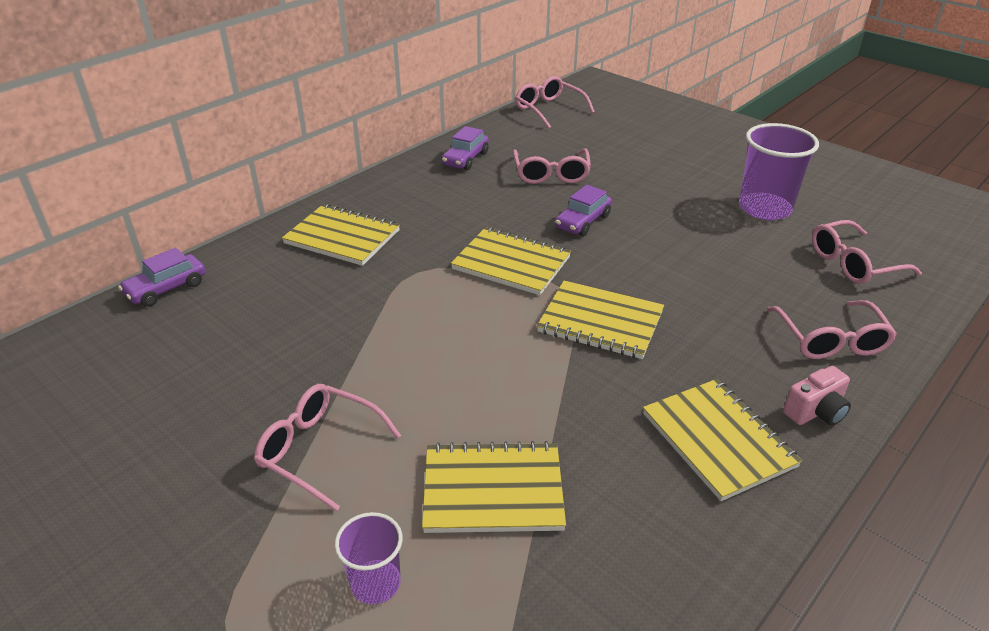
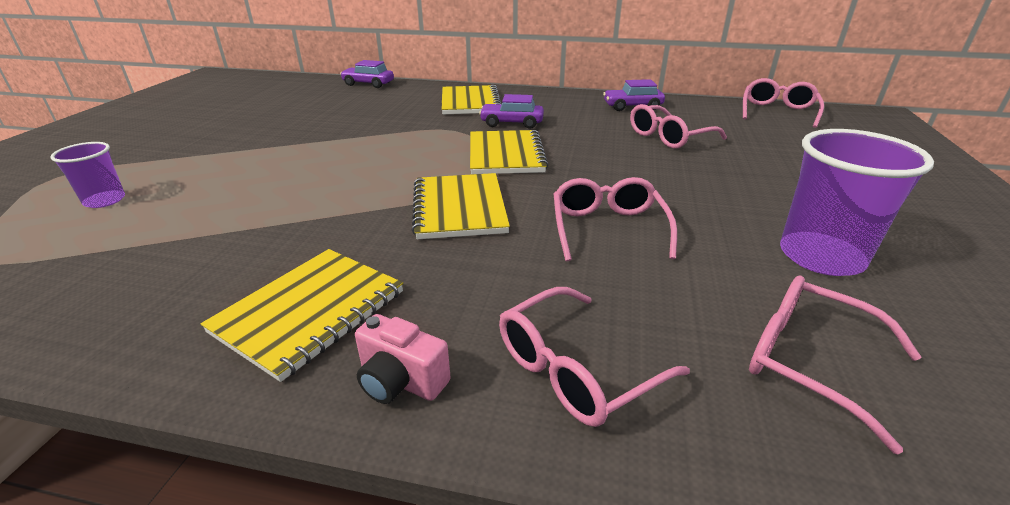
camera: 60 degrees right, 5 degrees down
(320, 450) = (234, 154): pink glasses -> pink glasses (608, 229)
(493, 490) = (205, 215): yellow notebook -> none
(582, 222) = (612, 166): purple car -> purple car (511, 123)

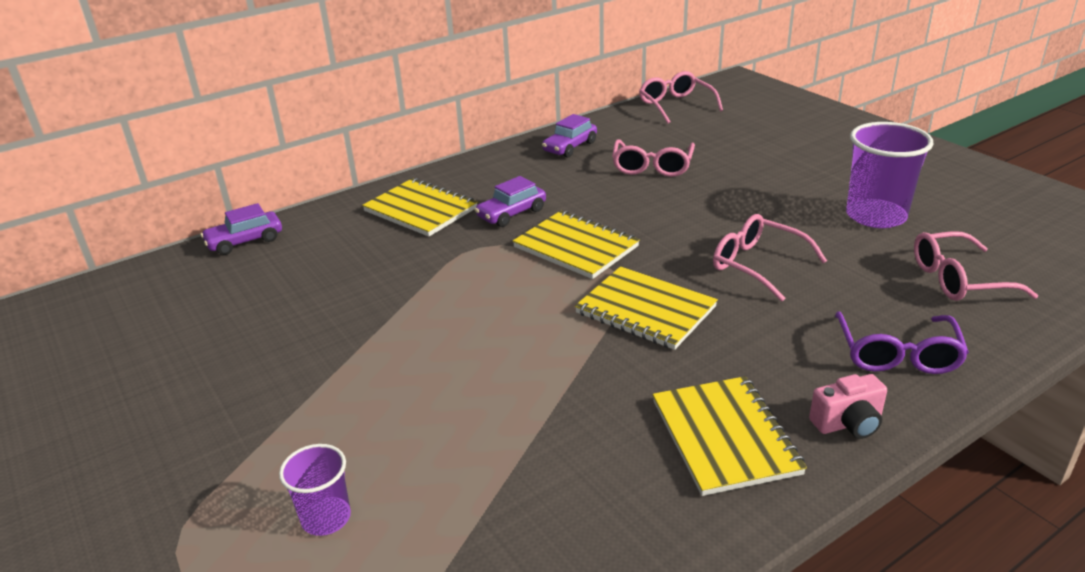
camera: 45 degrees left, 0 degrees up
(577, 369) = (897, 353): pink glasses -> purple glasses

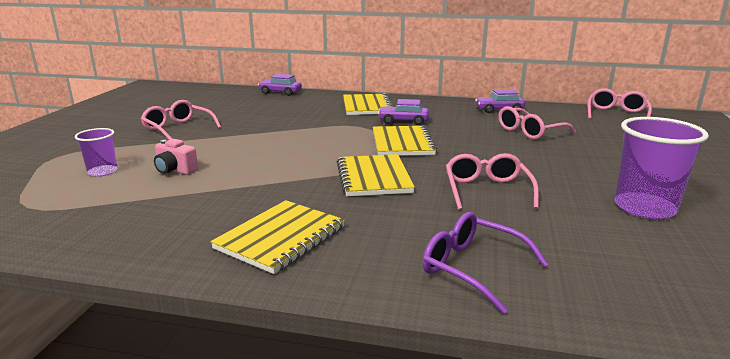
camera: 45 degrees right, 10 degrees down
(848, 423) = (354, 274): pink camera -> pink camera (175, 170)
(897, 353) = (473, 268): purple glasses -> purple glasses turned 75 degrees clockwise
(959, 279) = (633, 265): pink glasses -> pink glasses (178, 129)

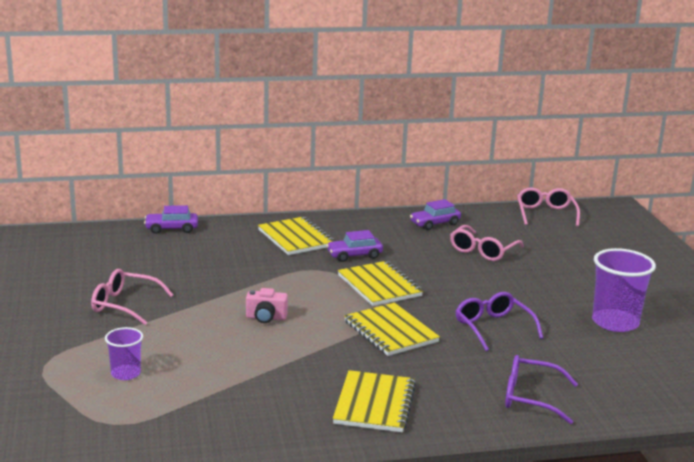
camera: 25 degrees left, 0 degrees up
(175, 170) = (198, 358): pink camera -> pink camera (266, 318)
(487, 191) = (493, 328): pink glasses -> purple glasses

